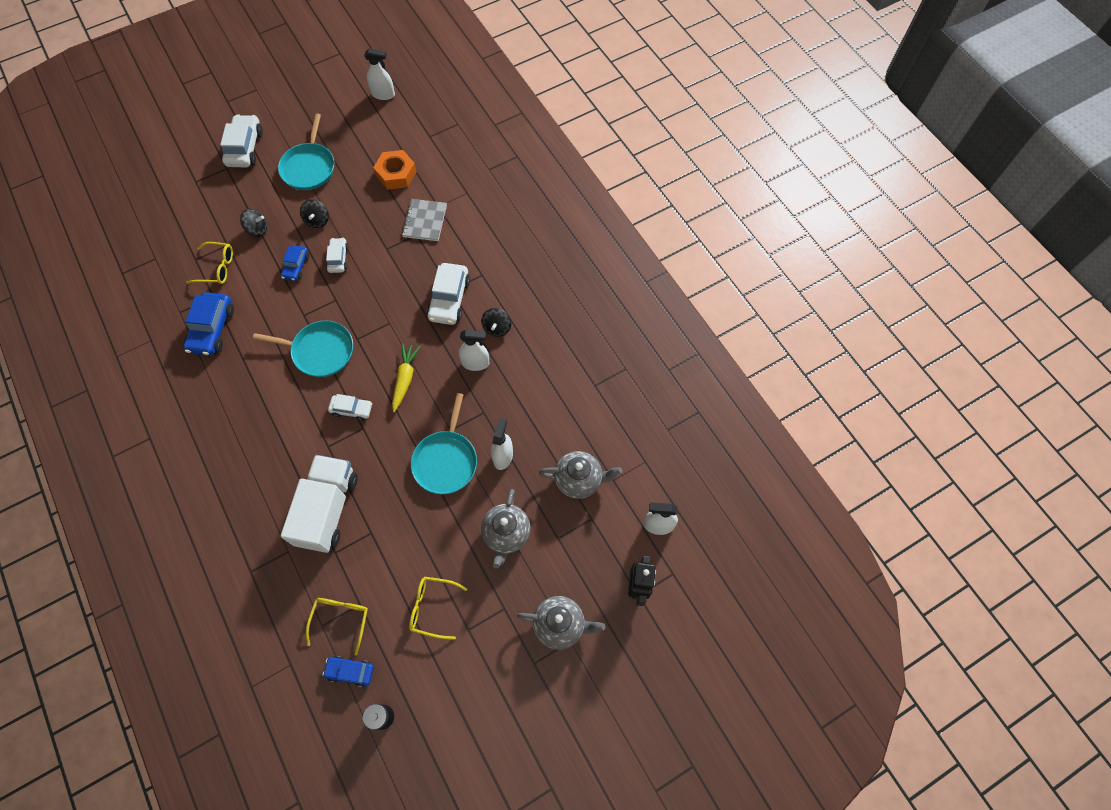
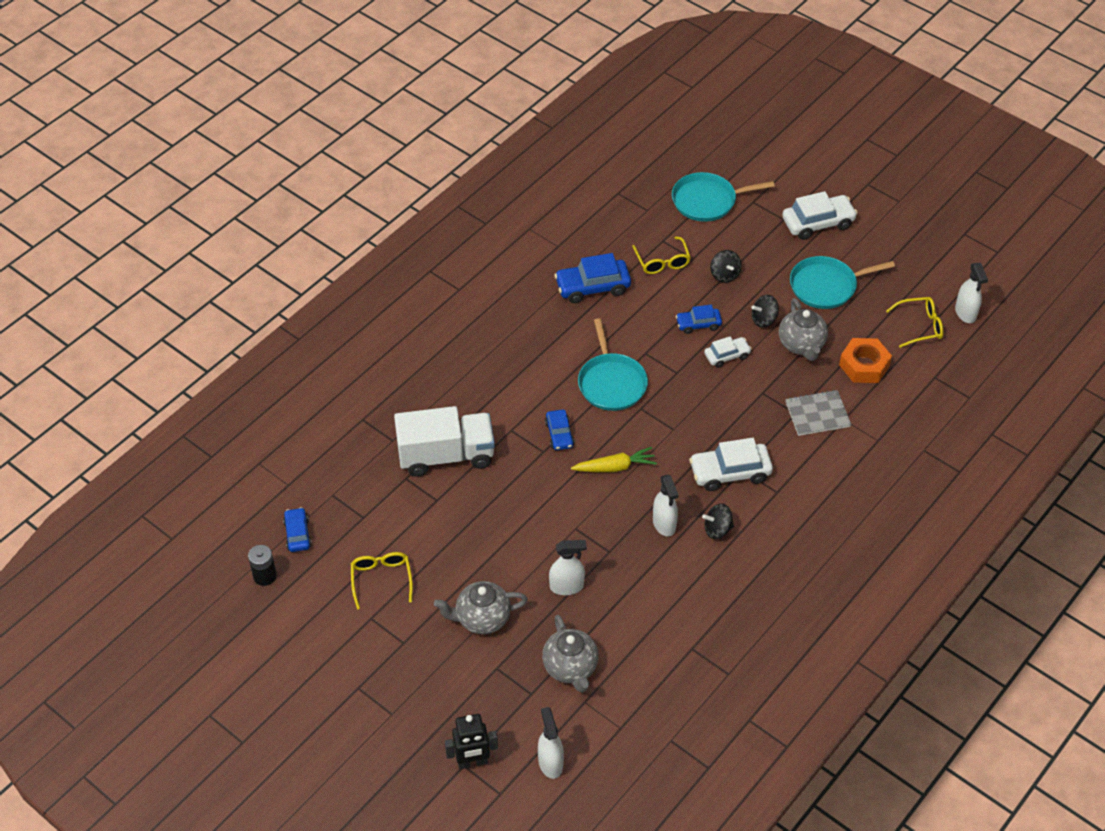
camera: 70 degrees right, 15 degrees down
(341, 619) = (343, 508): yellow glasses -> yellow glasses (920, 326)
(352, 409) = (559, 434): white car -> blue car
(446, 461) = (539, 536): turquoise pan -> turquoise pan (707, 201)
(560, 625) = (404, 699): grey teapot -> grey teapot (801, 345)

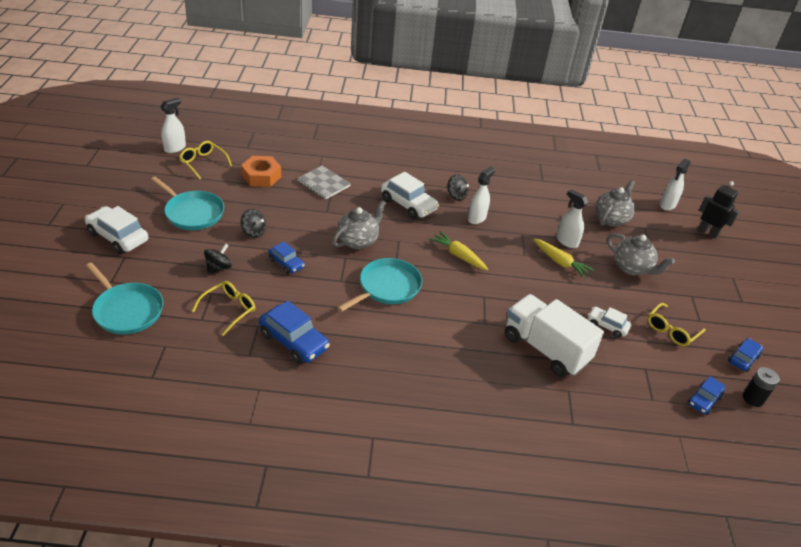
camera: 130 degrees left, 10 degrees down
(540, 554) = (560, 262): none -> yellow carrot
(559, 434) = (461, 294): blue car -> blue car (743, 359)
(727, 356) = (306, 238): white car -> white car (607, 326)
(801, 345) = (265, 207): grey teapot -> grey teapot (358, 241)

